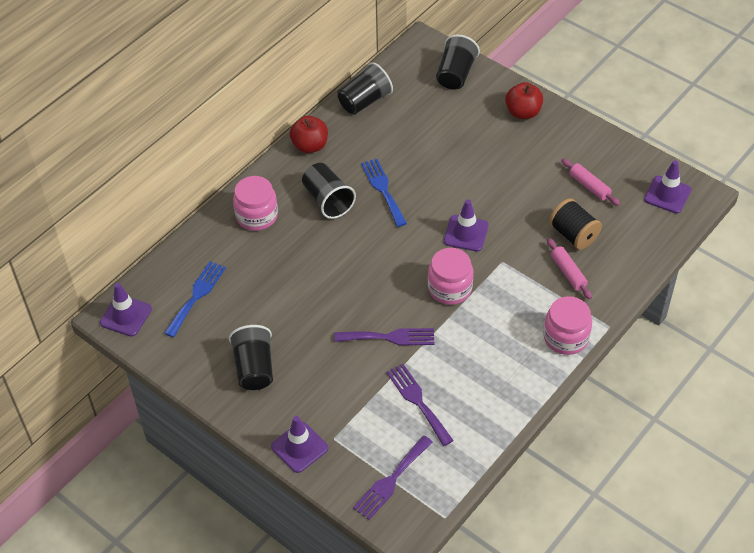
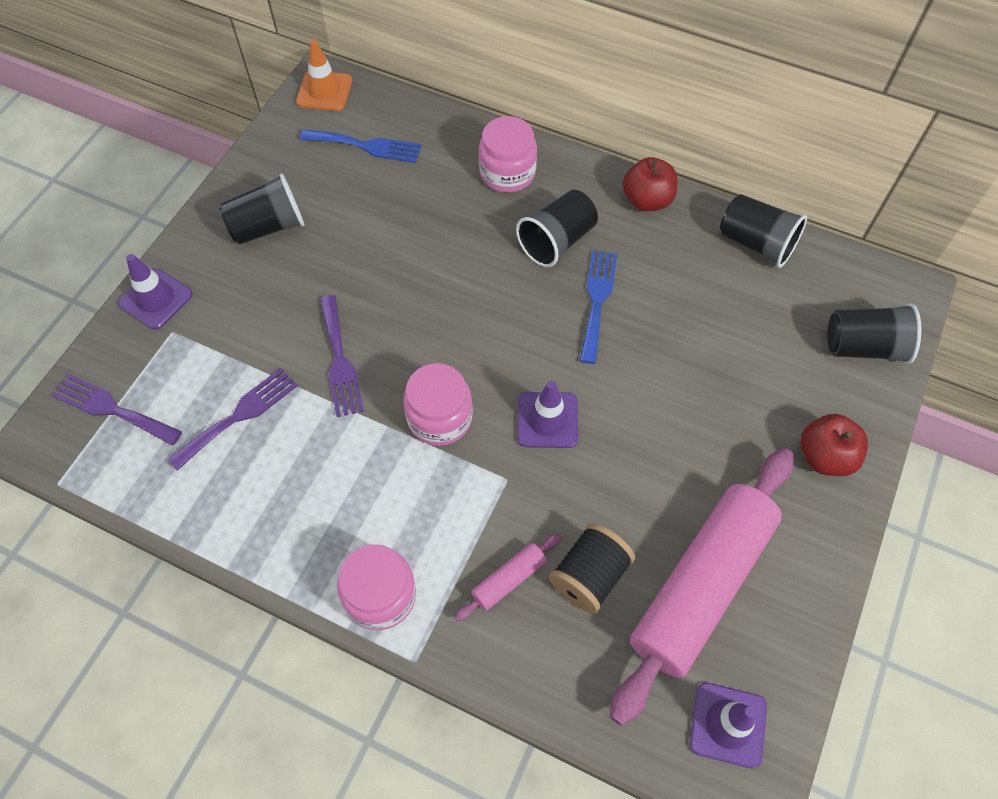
camera: 75 degrees right, 10 degrees up
(126, 316) = (324, 91): purple traffic cone -> orange traffic cone
(383, 189) = (597, 300): blue fork -> blue fork turned 45 degrees counterclockwise
(589, 186) = (701, 586): pink rolling pin -> pink rolling pin, size x2.45

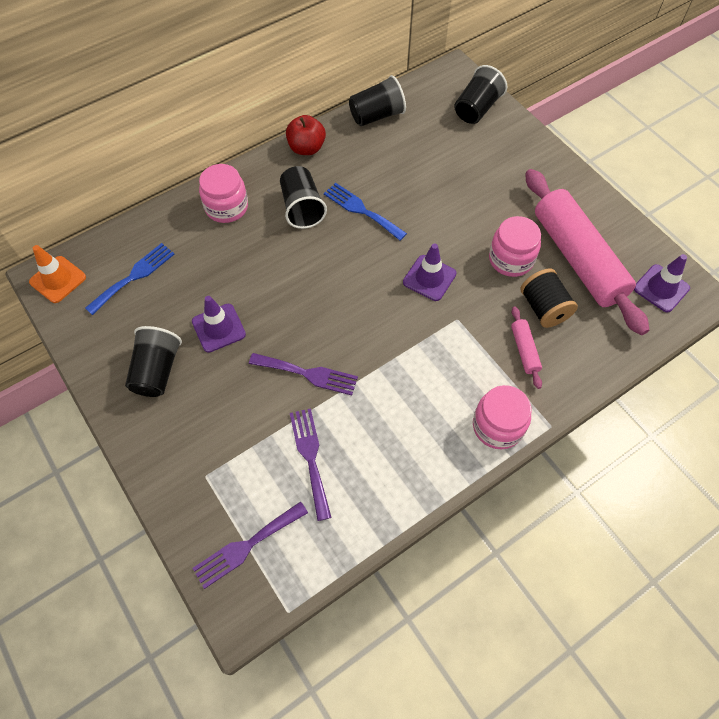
camera: 60 degrees left, 0 degrees up
(156, 299) = (166, 476): purple traffic cone -> purple traffic cone (218, 328)
(440, 418) = (391, 335): pink jar -> pink jar (511, 259)
(824, 456) = (532, 163): red apple -> none

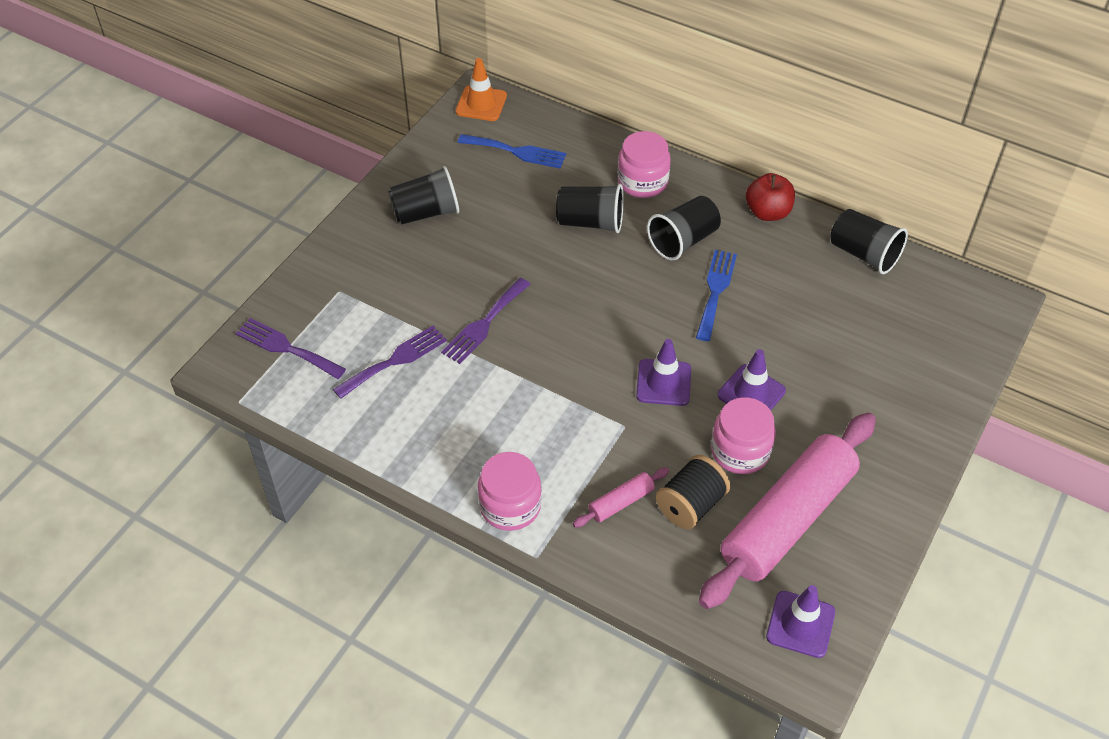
camera: 65 degrees right, 10 degrees down
(218, 328) = (496, 236): purple traffic cone -> purple traffic cone (751, 393)
(308, 374) = (484, 324): purple fork -> purple fork turned 45 degrees clockwise
(476, 109) = (953, 344): black cup -> black cup (590, 222)

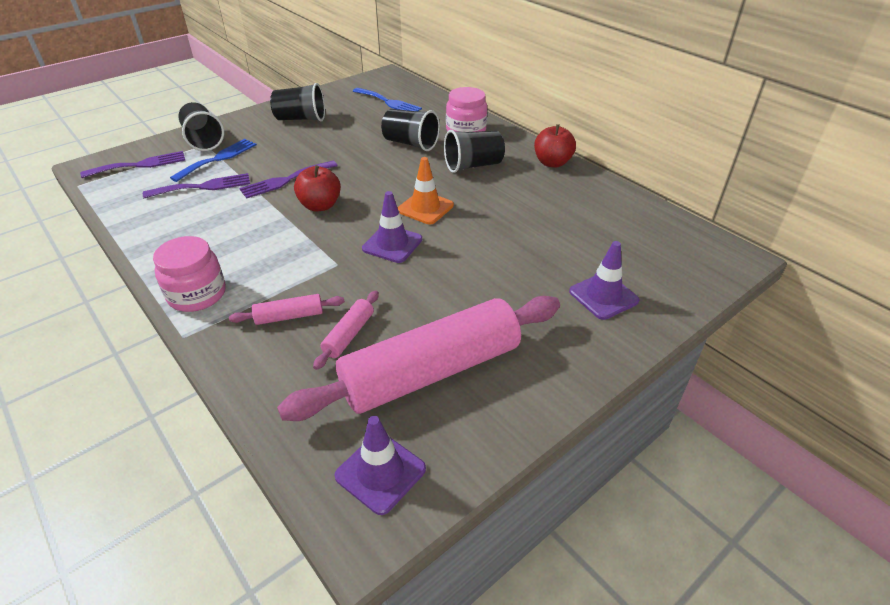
camera: 20 degrees right, 10 degrees down
(286, 348) = (140, 165): purple fork -> purple fork turned 105 degrees clockwise
(481, 104) = (384, 78): orange traffic cone -> orange traffic cone (425, 208)
(551, 351) = (320, 206): none -> red apple
(691, 505) = (349, 335): black spool -> pink rolling pin
(715, 291) = (478, 198): blue fork -> blue fork (218, 159)
(740, 451) = (423, 306): pink jar -> none
(751, 393) = (462, 268): purple traffic cone -> purple traffic cone (603, 296)
(864, 254) = (620, 201): black cup -> black cup (203, 140)

